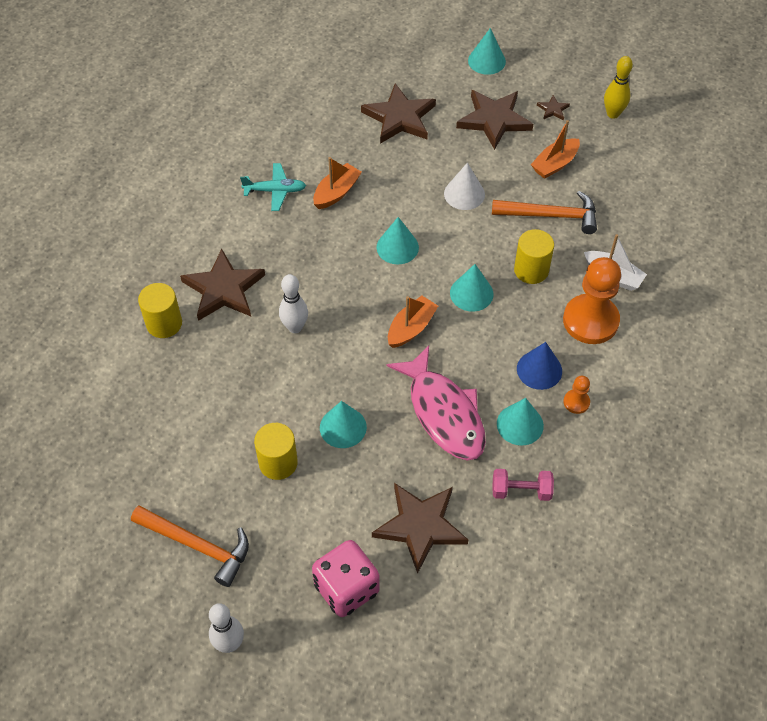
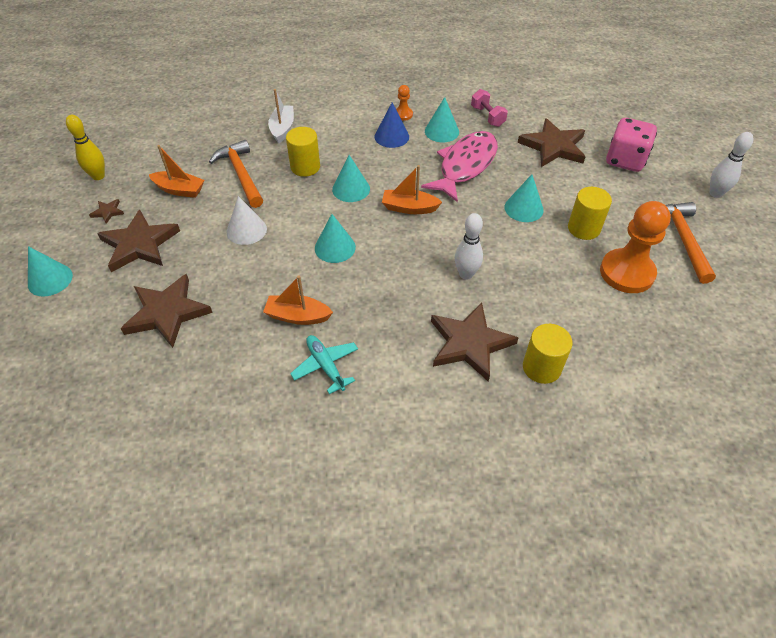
camera: 120 degrees left, 5 degrees down
(590, 321) = (331, 127): orange pawn -> orange pawn (627, 273)

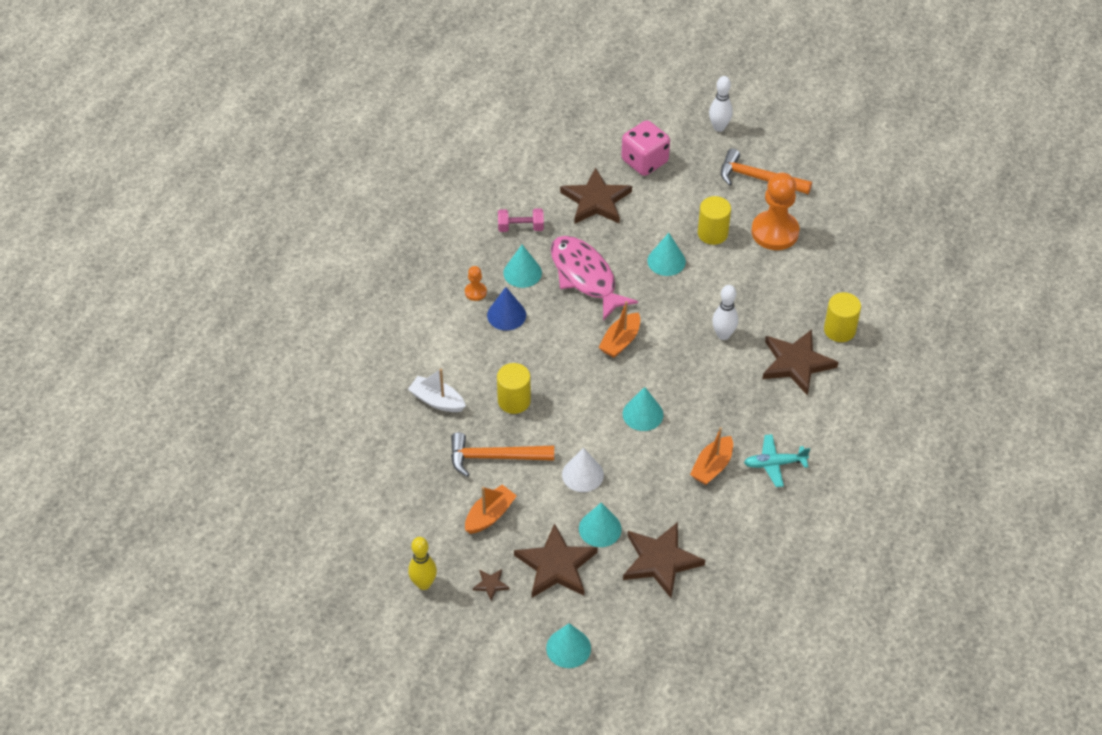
camera: 65 degrees left, 0 degrees up
(351, 189) = (569, 375): turquoise cone -> turquoise cone (600, 529)

